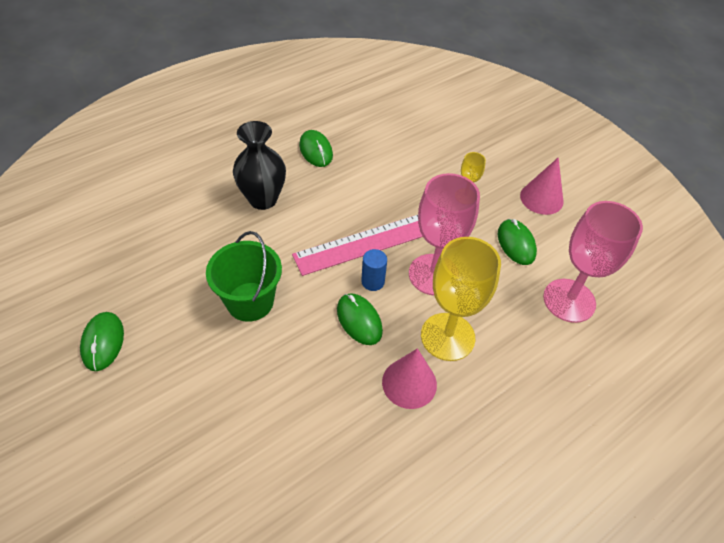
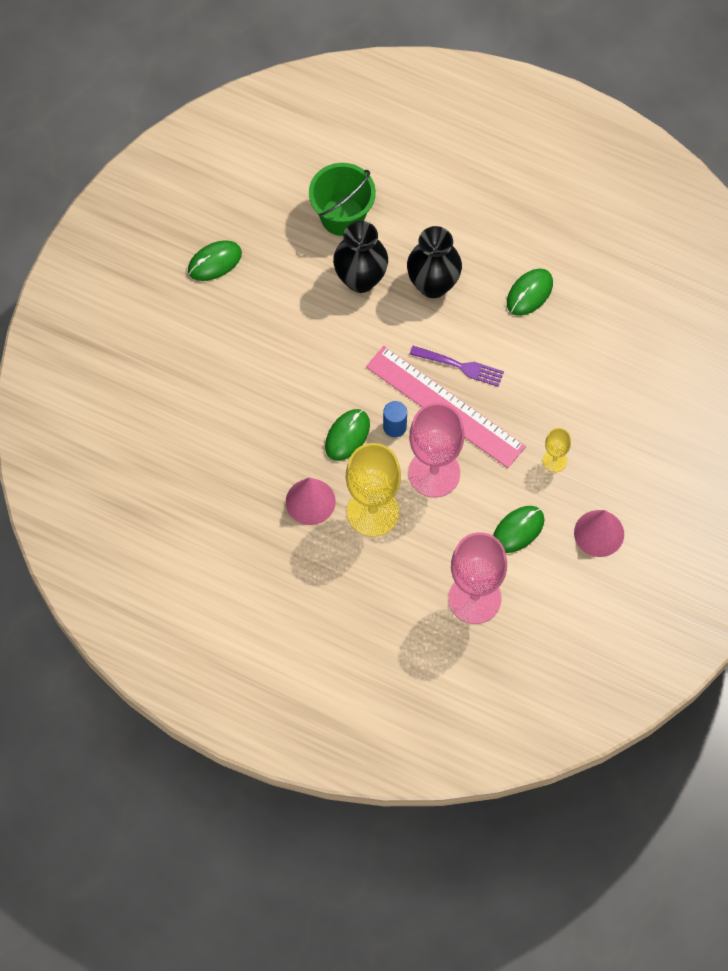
camera: 65 degrees right, 15 degrees up
(218, 241) = (360, 279): none -> black vase
(250, 301) = (314, 342): green bucket -> green bucket (342, 216)
(346, 215) = (459, 366): none -> purple fork

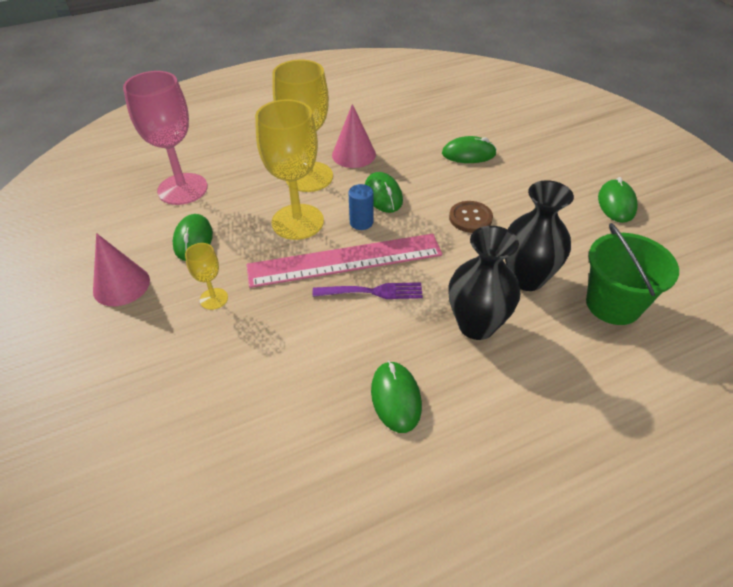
camera: 130 degrees right, 20 degrees down
(230, 408) = (468, 154): none -> green mouse
(322, 353) = (470, 218): none -> brown button
(434, 473) = (297, 222): pink goblet -> yellow goblet
(459, 366) = (372, 292): purple fork -> purple fork turned 150 degrees counterclockwise

